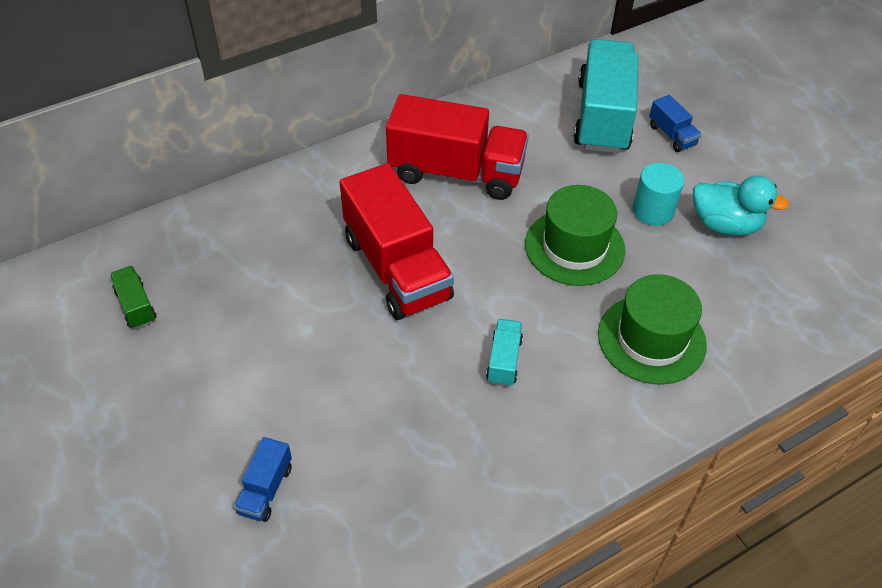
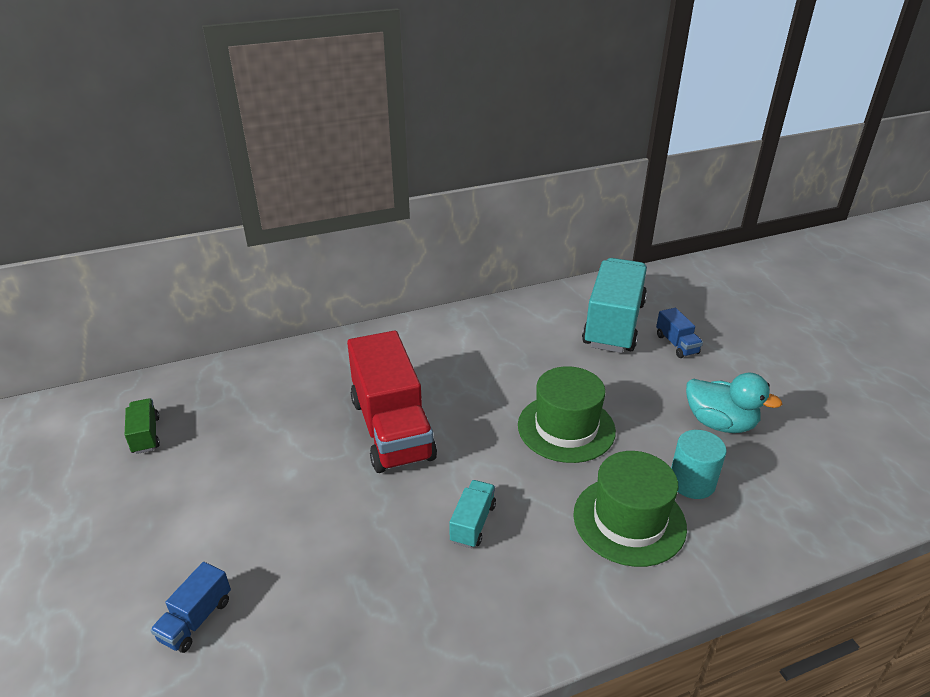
camera: 10 degrees right, 15 degrees down
(456, 172) = (468, 356): red truck -> none
(653, 211) = (649, 404): turquoise cylinder -> turquoise cylinder (692, 482)

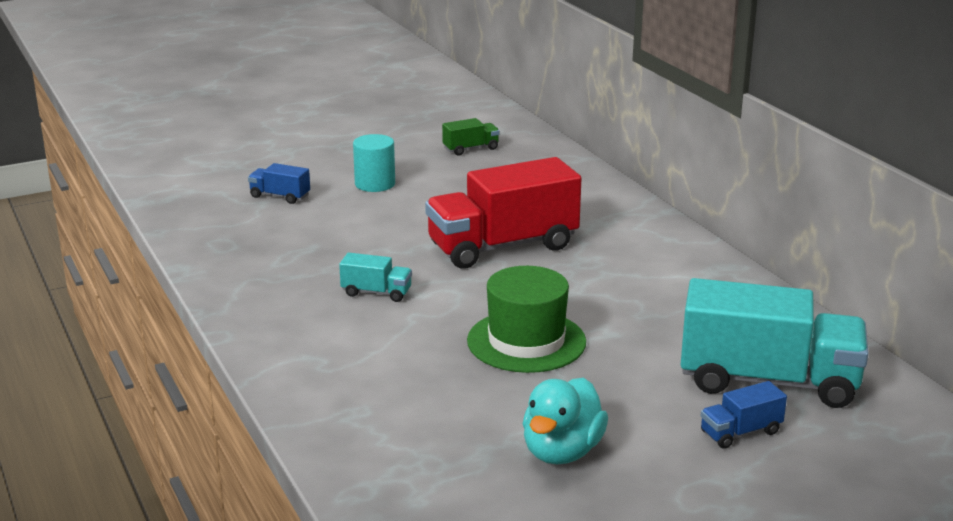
camera: 85 degrees right, 10 degrees down
(629, 520) = (384, 375): green hat -> none
(692, 482) = (446, 420): turquoise cylinder -> turquoise cylinder (375, 184)

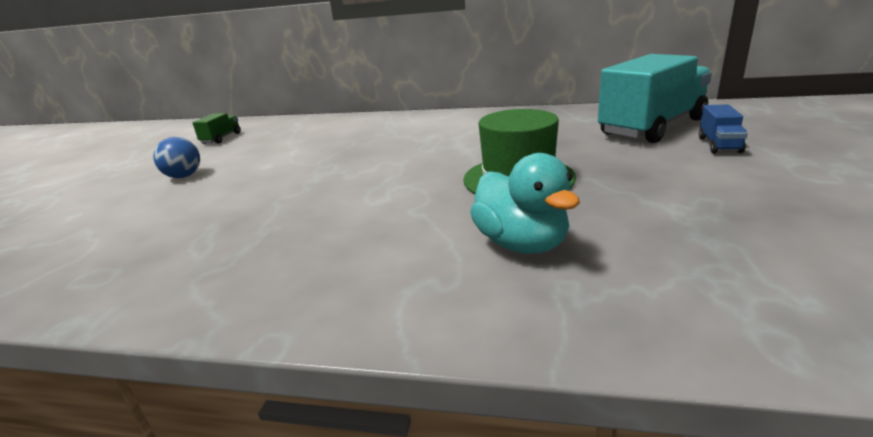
camera: 50 degrees left, 0 degrees up
(280, 196) = (97, 219): blue truck -> none
(375, 184) = (184, 176): turquoise cylinder -> blue ball
(376, 292) = (347, 217): turquoise truck -> none
(503, 247) = (366, 156): red truck -> none
(562, 452) = (722, 204): turquoise duck -> turquoise duck (521, 244)

